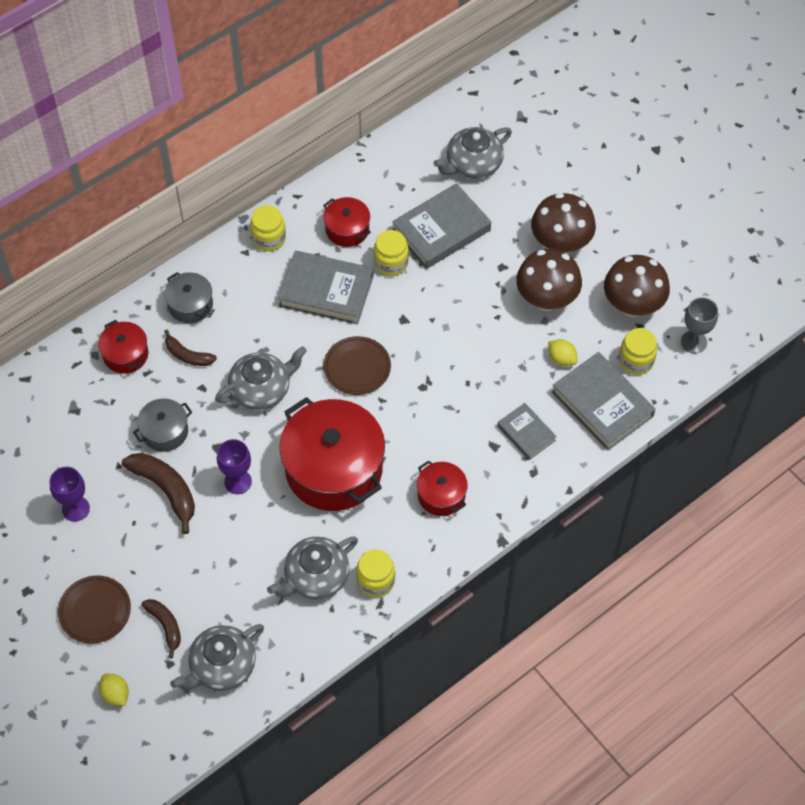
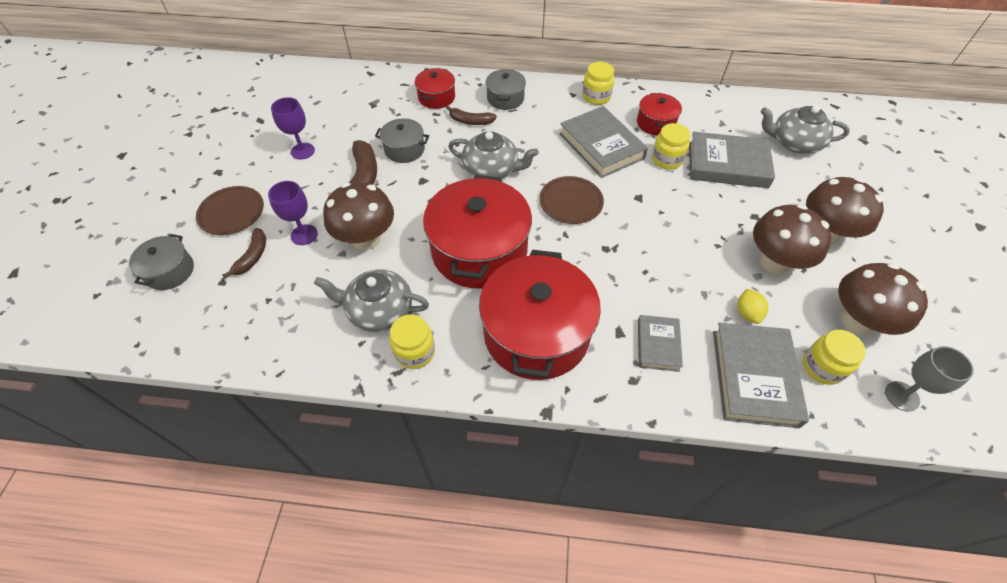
camera: 45 degrees right, 5 degrees down
(115, 694) = (170, 271): yellow lemon -> grey pot
(188, 355) = (470, 121): brown banana -> brown banana turned 60 degrees counterclockwise
(222, 666) = (246, 314): grey teapot -> none
(236, 534) = (366, 239): none -> brown mushroom
(238, 482) = (409, 209): purple goblet -> purple goblet (304, 235)
(441, 495) = (536, 333): red pot -> red pot, size x2.06

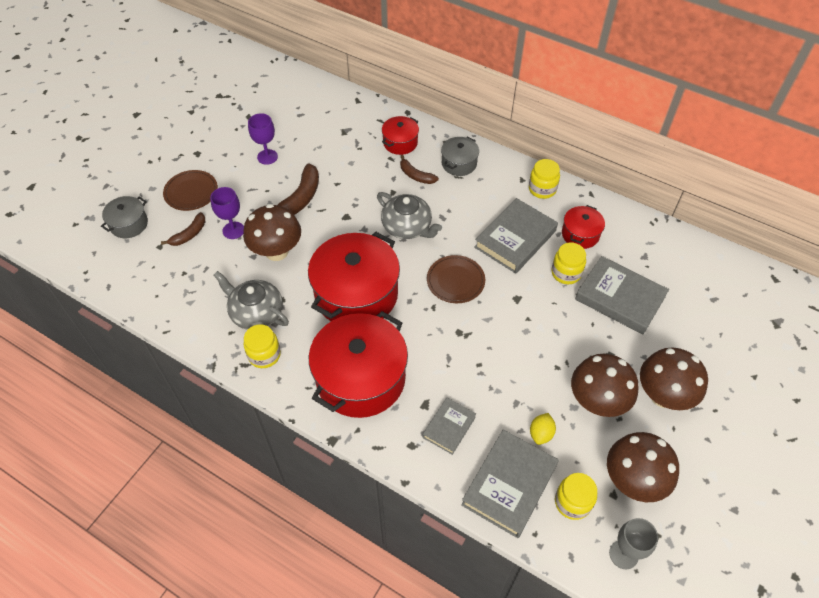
camera: 25 degrees right, 0 degrees up
(404, 149) = (347, 183): grey pot -> none
(601, 146) = (515, 239): grey book -> grey book turned 45 degrees clockwise
(794, 143) = (702, 301): grey teapot -> none

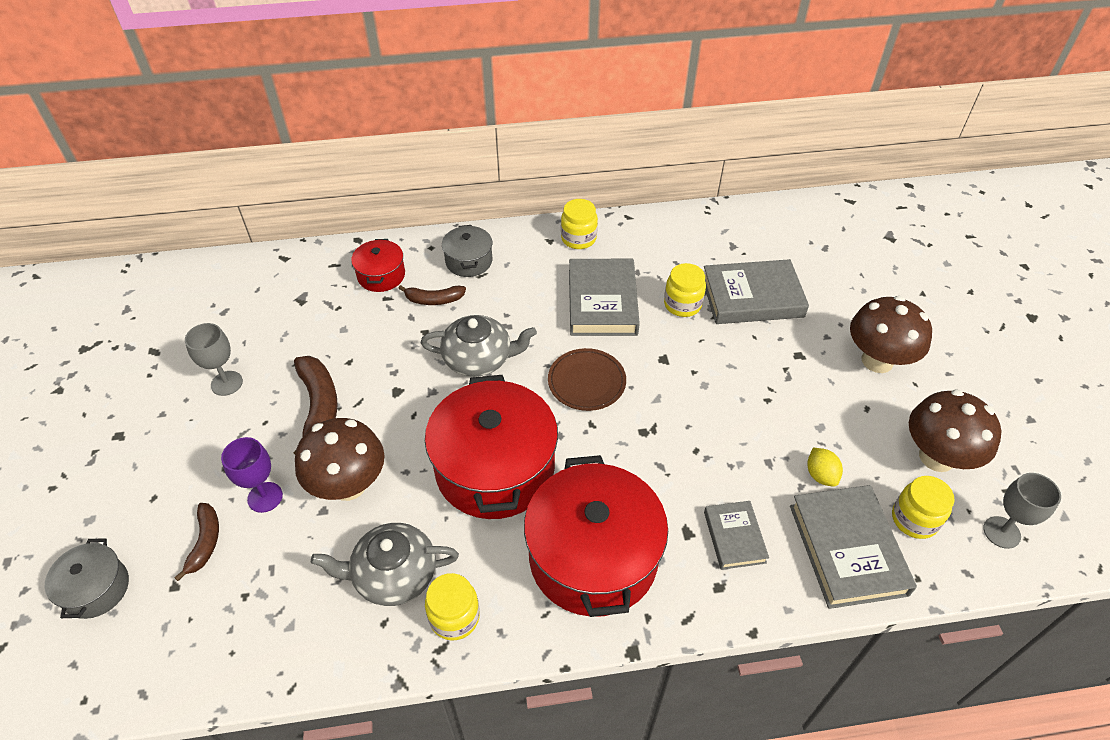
camera: 40 degrees left, 5 degrees down
(191, 192) = (156, 488): brown plate -> none
(267, 157) = (226, 383): purple goblet -> grey goblet
(580, 234) = (657, 260): red pot -> none
(597, 401) = (833, 407): brown mushroom -> none

